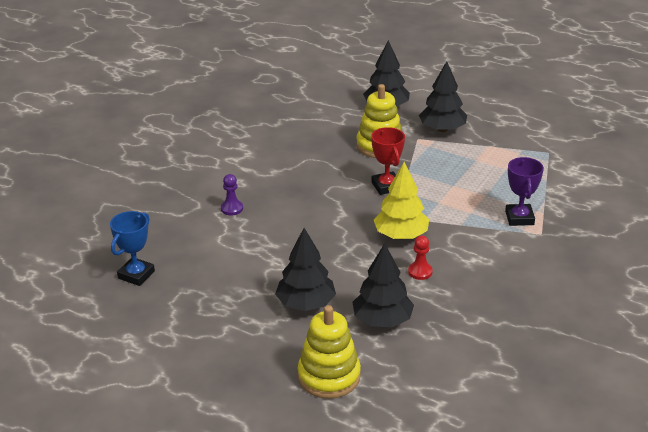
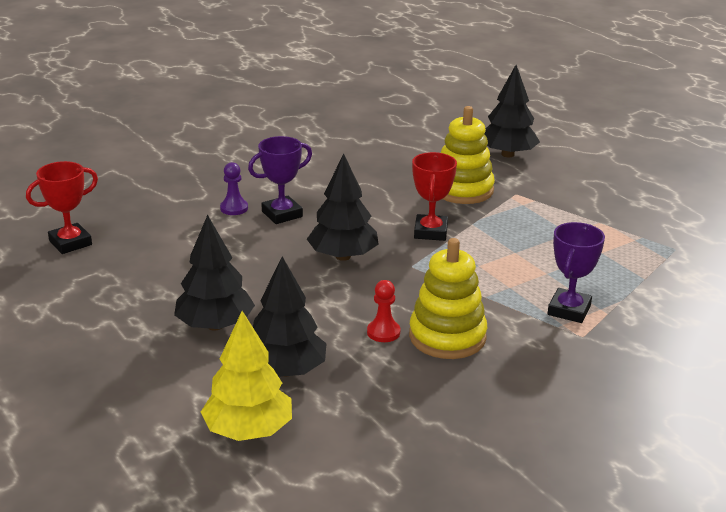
camera: 25 degrees right, 5 degrees down
(136, 275) = (70, 243): blue trophy -> red trophy
(271, 203) = (282, 214): none -> purple trophy
(329, 376) = (161, 411): yellow stacking toy -> yellow stacking toy (447, 337)
(401, 235) = (398, 287): yellow tree -> yellow tree (248, 430)
(442, 129) = (556, 191): black tree -> black tree (343, 256)

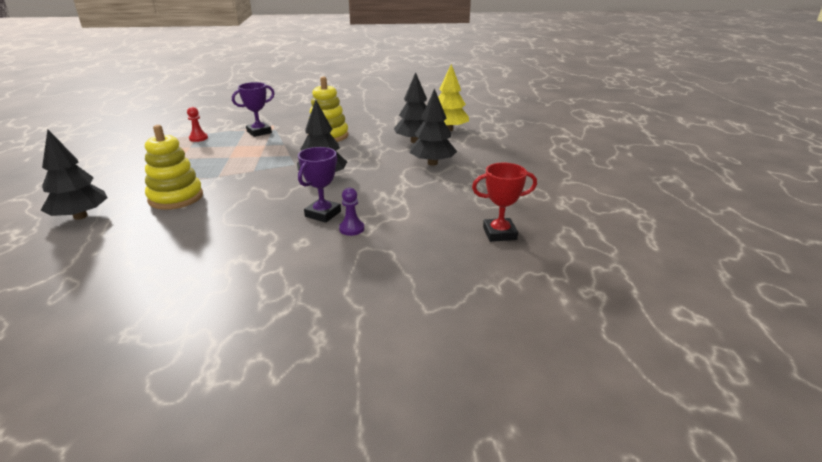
camera: 150 degrees left, 0 degrees up
(282, 214) = (323, 214): purple trophy -> purple trophy turned 60 degrees counterclockwise
(383, 332) = (353, 143): red pawn -> red pawn (198, 138)
(431, 232) = (250, 177): red trophy -> none

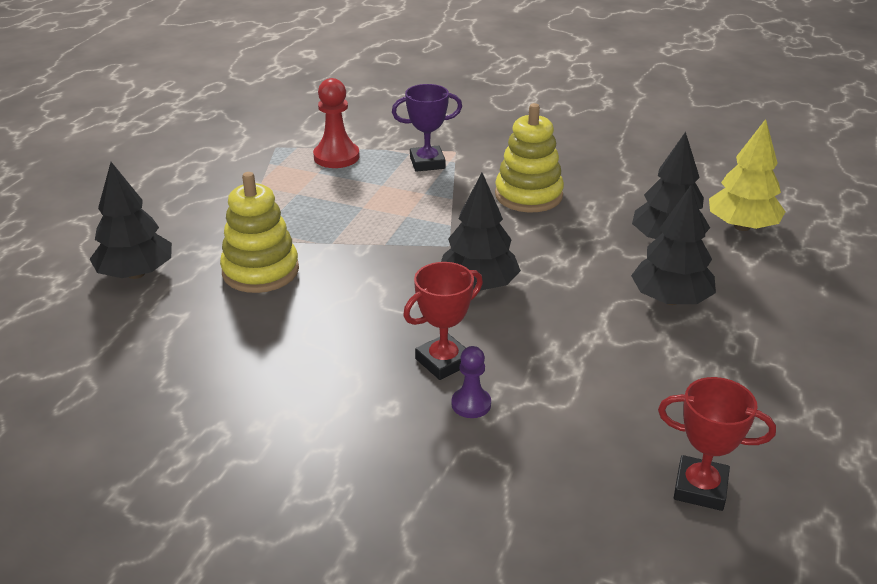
camera: 25 degrees right, 5 degrees up
(198, 138) = (336, 157): red pawn -> red pawn, size x1.66
(323, 214) = (443, 361): purple trophy -> red trophy

